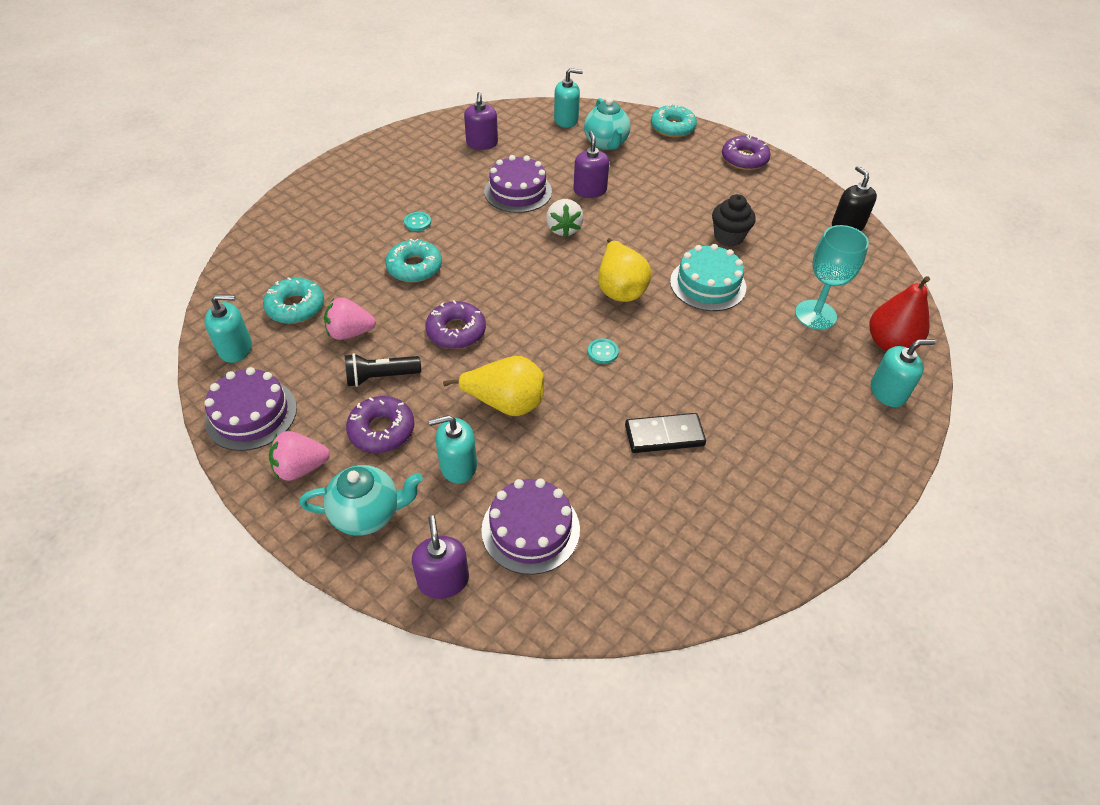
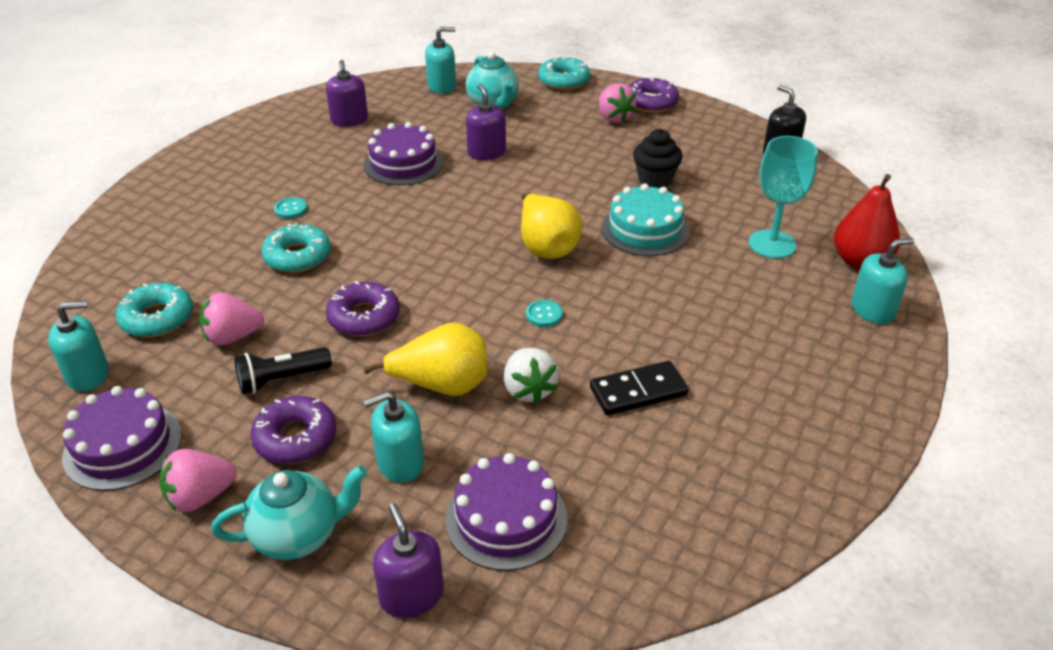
camera: 10 degrees left, 10 degrees down
(563, 229) = (466, 195): white strawberry -> white strawberry (529, 390)
(708, 170) = (614, 118): none -> pink strawberry

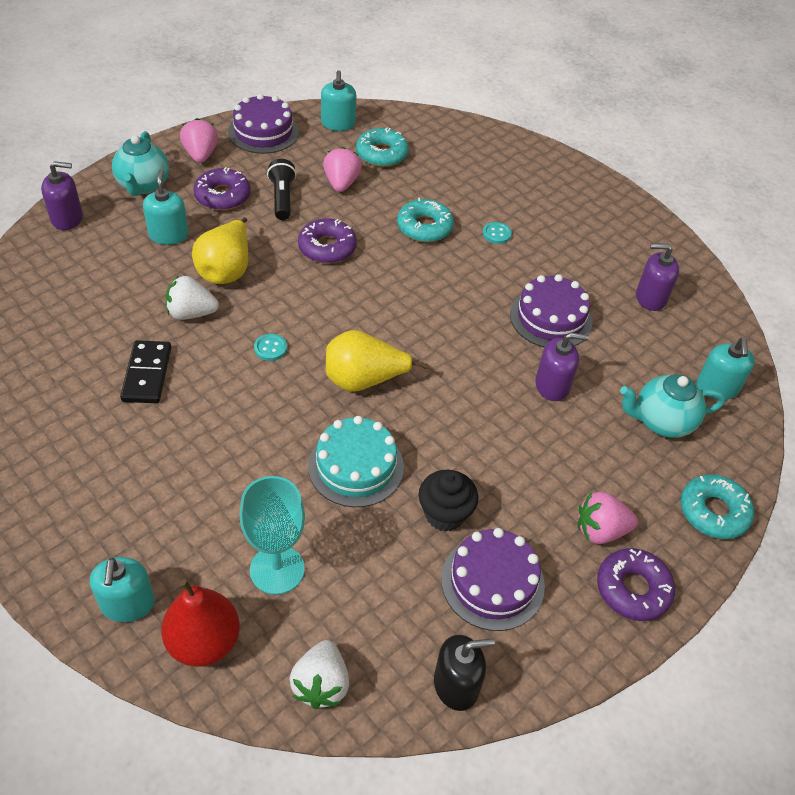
camera: 105 degrees right, 10 degrees up
(506, 518) = (87, 269): purple cake -> purple cake (492, 582)
(834, 203) = (321, 684): none -> white strawberry

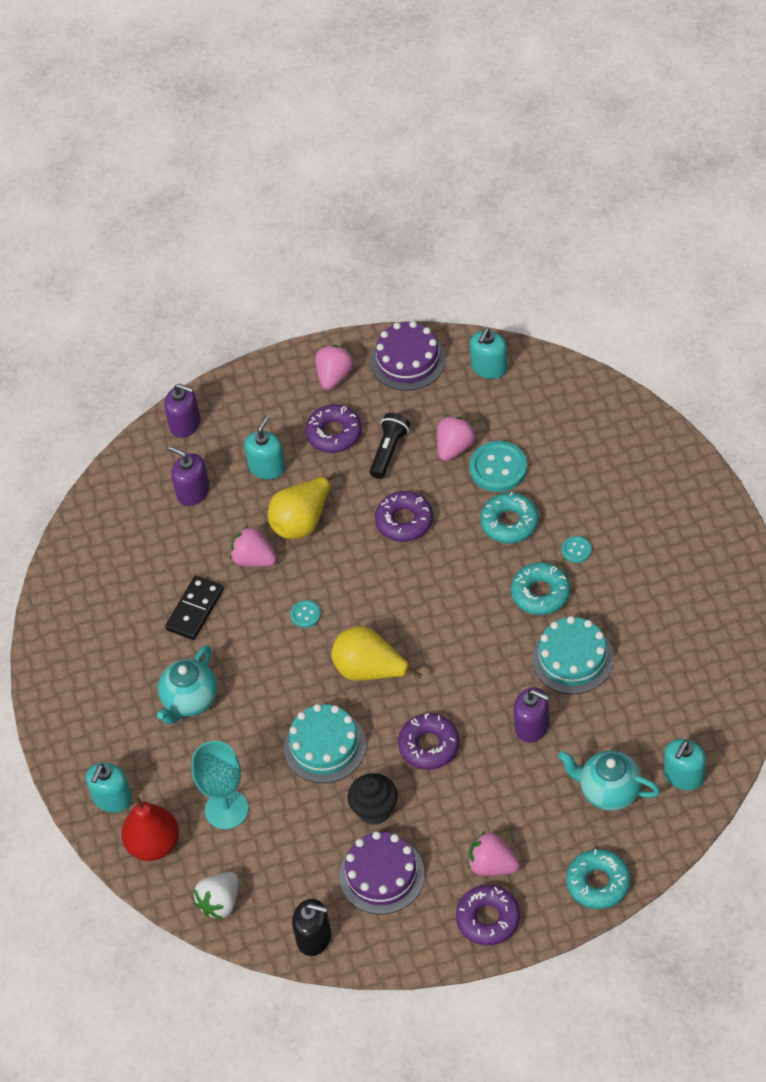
camera: 35 degrees right, 5 degrees up
(143, 185) = (266, 401): turquoise teapot -> turquoise teapot (189, 700)
(191, 313) = (254, 559): white strawberry -> pink strawberry
(381, 154) = (514, 420): turquoise donut -> turquoise donut (540, 593)
(389, 190) = (498, 468): none -> turquoise button
(464, 433) = (429, 746): none -> purple donut
(550, 318) = (572, 658): purple cake -> turquoise cake
(650, 297) = (685, 665): purple soap dispenser -> purple soap dispenser (193, 491)

